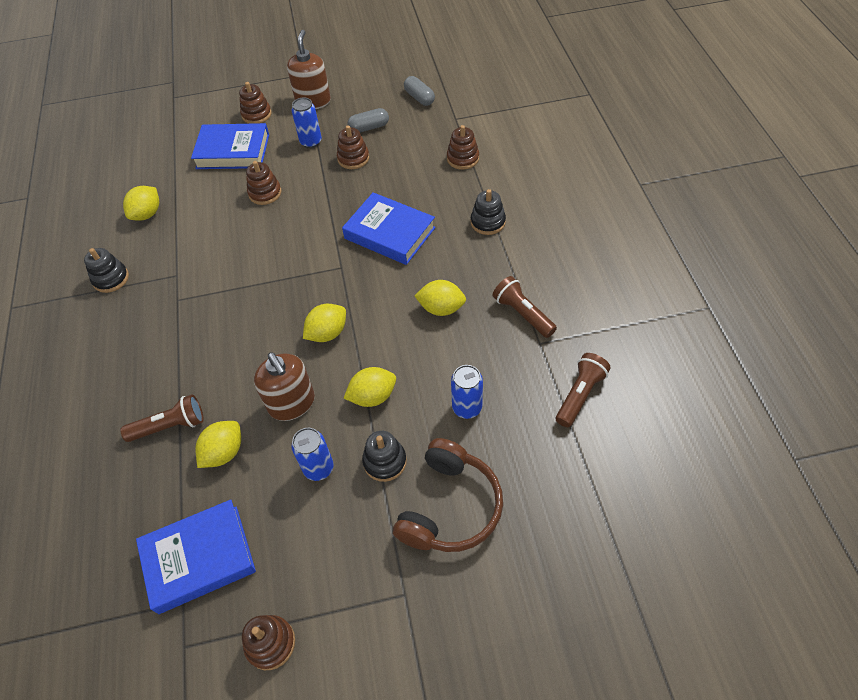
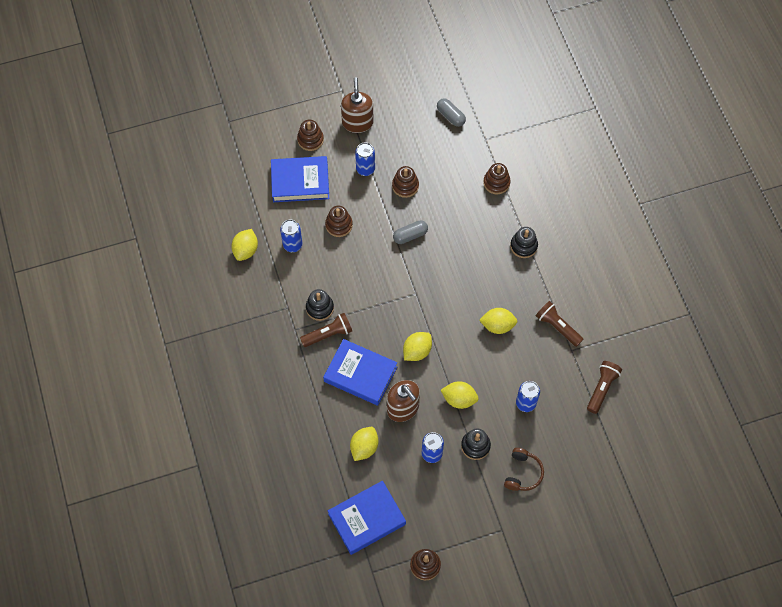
camera: 10 degrees left, 10 degrees up
(111, 279) = (236, 313): black stacking toy -> black stacking toy (320, 308)
(170, 426) = (320, 431): brown flashlight -> brown flashlight (328, 334)
(204, 211) = (292, 245): none -> blue can
(369, 128) = (412, 151): grey capsule -> grey capsule (410, 235)
(372, 396) = (459, 399): yellow lemon -> yellow lemon turned 45 degrees clockwise
(390, 233) = (448, 260): blue book -> blue book (360, 374)
(449, 507) = (522, 473): brown headphones -> brown headphones, size x0.60

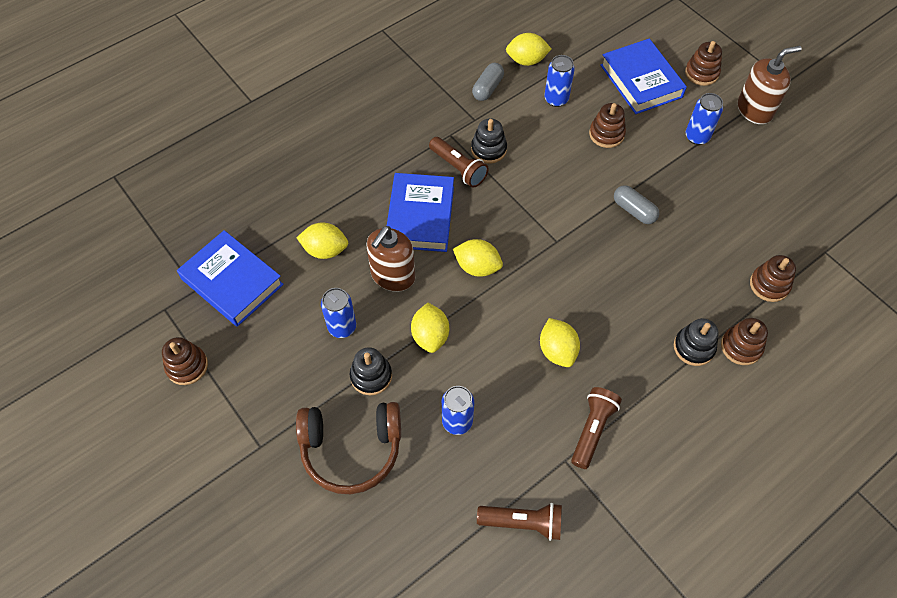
camera: 70 degrees right, 5 degrees down
(405, 186) = (700, 184): brown stacking toy -> brown stacking toy (741, 347)
(450, 116) = (832, 202): grey capsule -> grey capsule (487, 88)
(522, 473) = (351, 449): brown headphones -> brown headphones, size x1.67

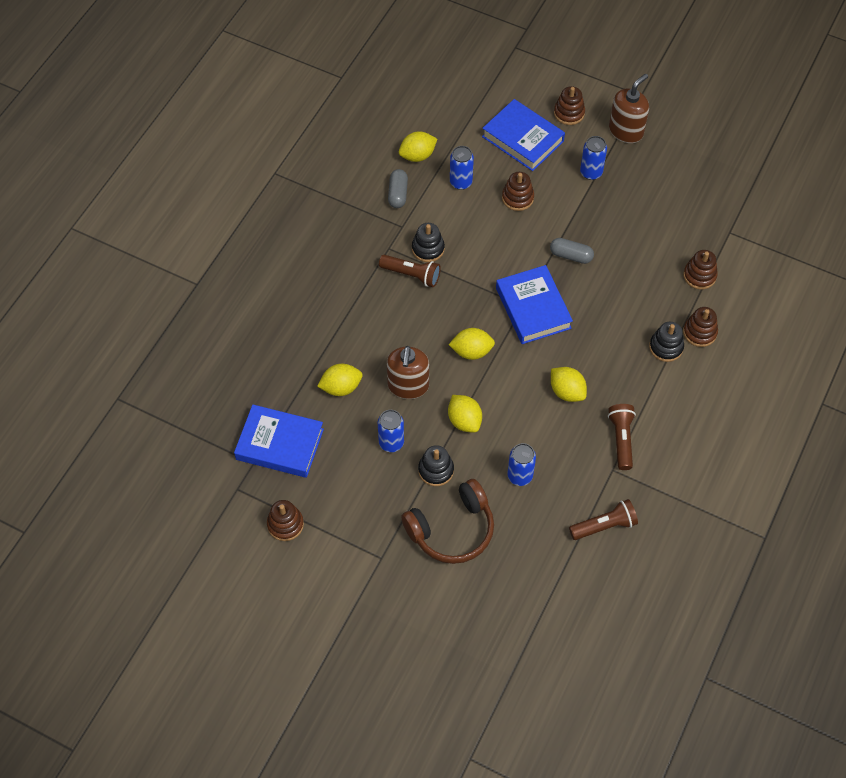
camera: 25 degrees left, 0 degrees up
(420, 216) = (403, 328): blue book -> blue book (533, 308)

